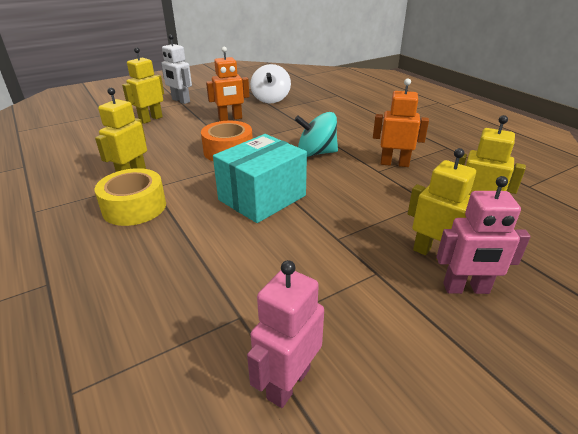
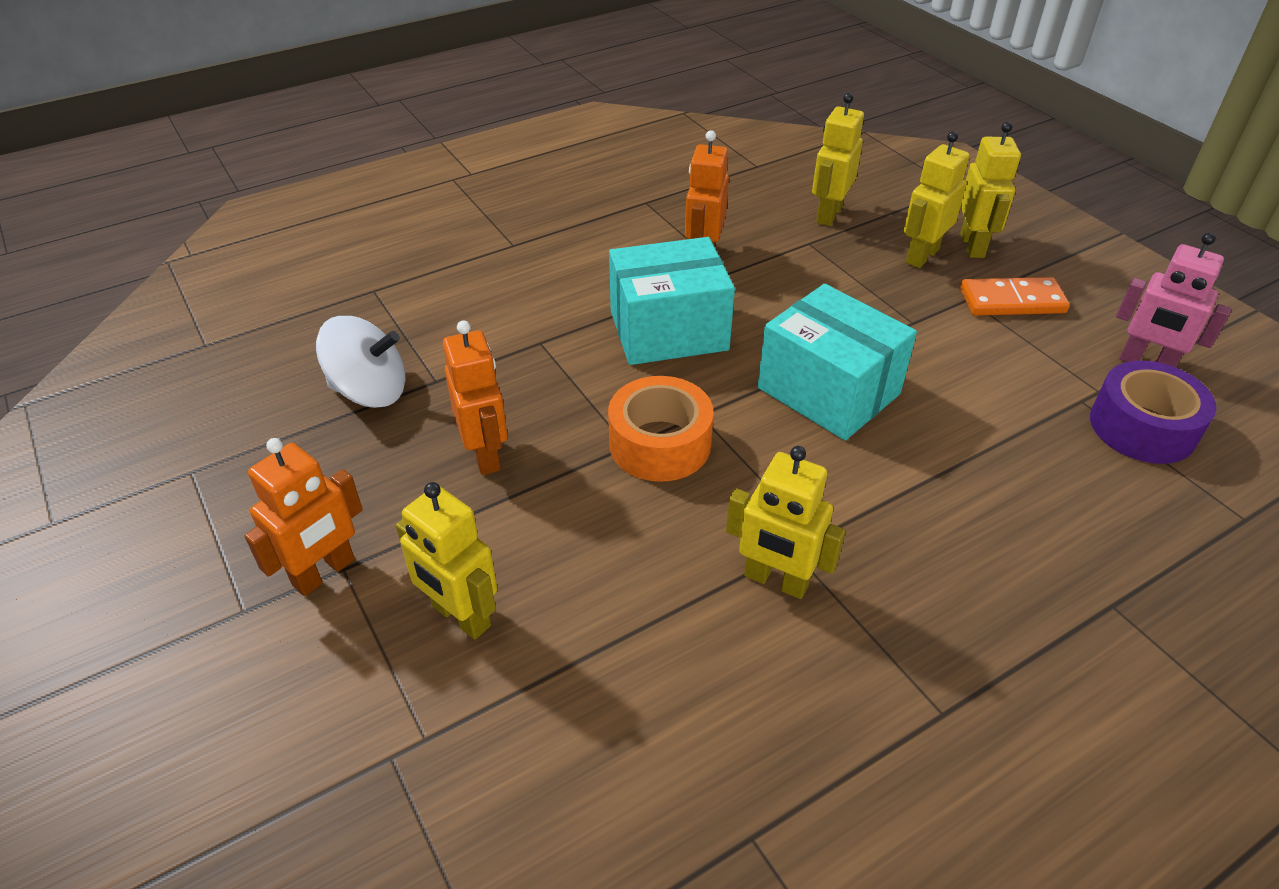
camera: 90 degrees left, 10 degrees up
(134, 207) = (891, 548): yellow tape -> none
(180, 101) = (324, 573): white robot -> orange robot
(199, 350) = (1142, 427): none -> purple tape
(316, 153) = (668, 330): turquoise spinning top -> turquoise box
(379, 299) = (1012, 301): none -> orange domino
(466, 289) = (972, 246): pink robot -> yellow robot

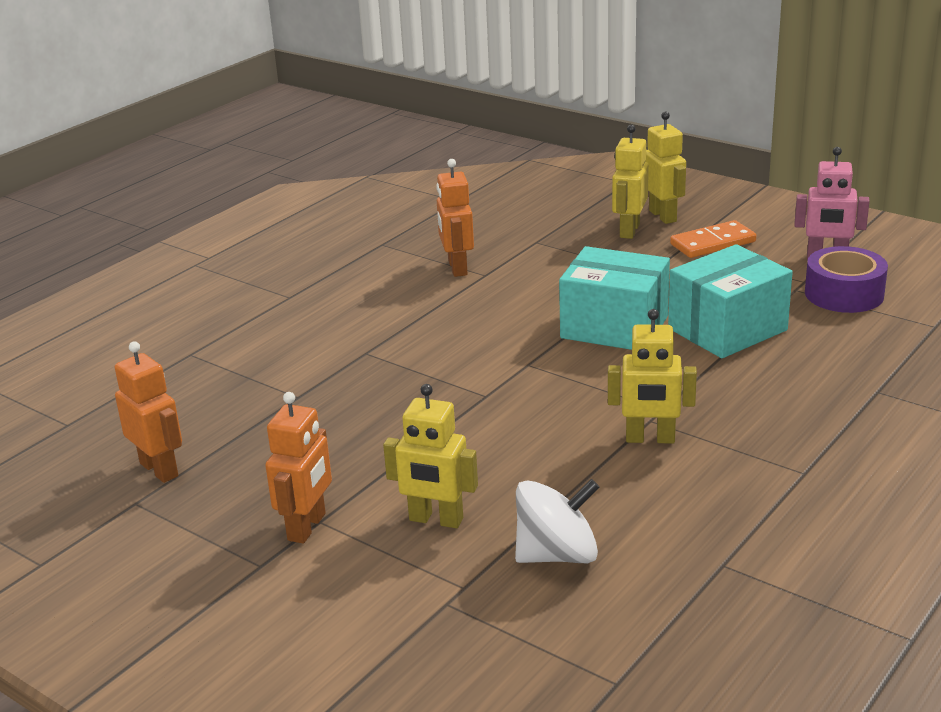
camera: 20 degrees left, 15 degrees down
(370, 391) = (247, 416): white spinning top -> white spinning top (557, 555)
(485, 454) = (378, 428): orange robot -> orange robot (159, 469)
(660, 443) = (510, 388): orange tape -> none
(668, 330) = (465, 321): turquoise box -> turquoise box (727, 329)
(828, 214) = (539, 220): yellow robot -> none

